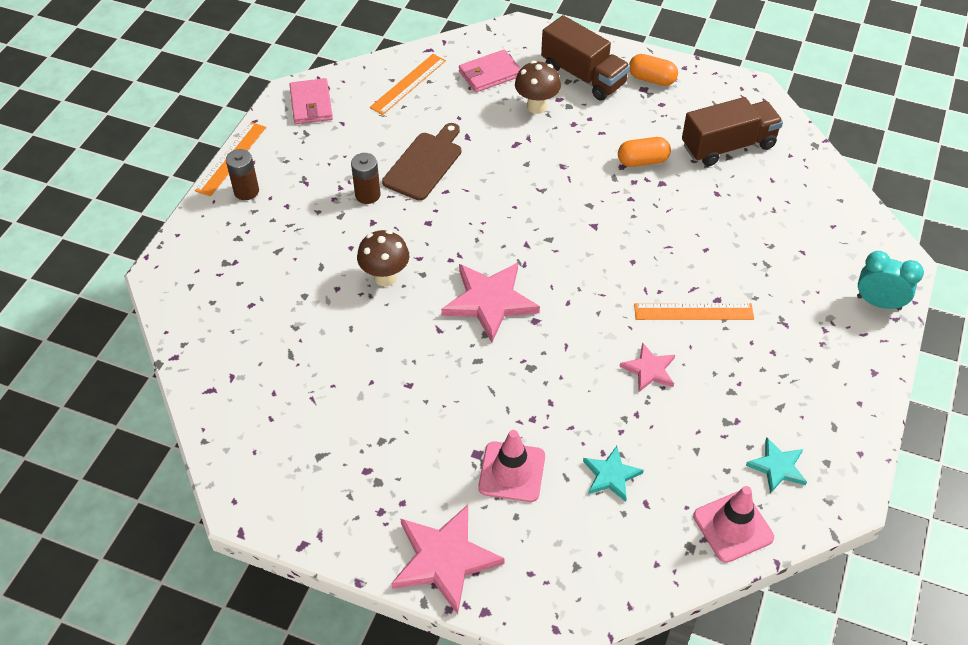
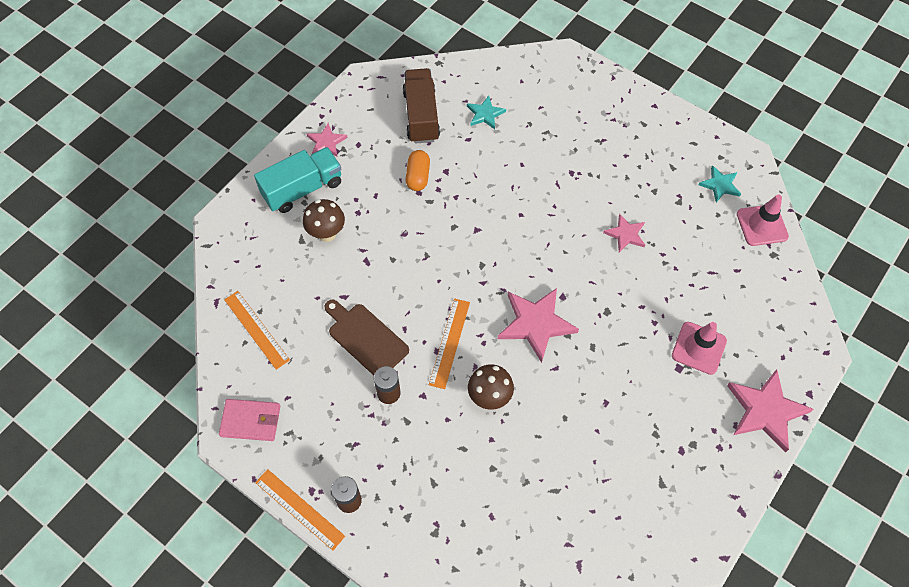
camera: 75 degrees left, 10 degrees up
(490, 74) = (270, 259): pink wallet -> none
(583, 76) = (302, 189): brown truck -> turquoise truck
(611, 475) = (711, 285): turquoise star -> turquoise star (485, 114)
(651, 79) = (326, 142): orange capsule -> pink star
(693, 312) = (579, 190): orange ruler -> orange ruler (449, 343)
(878, 303) = (597, 81): turquoise clock -> none

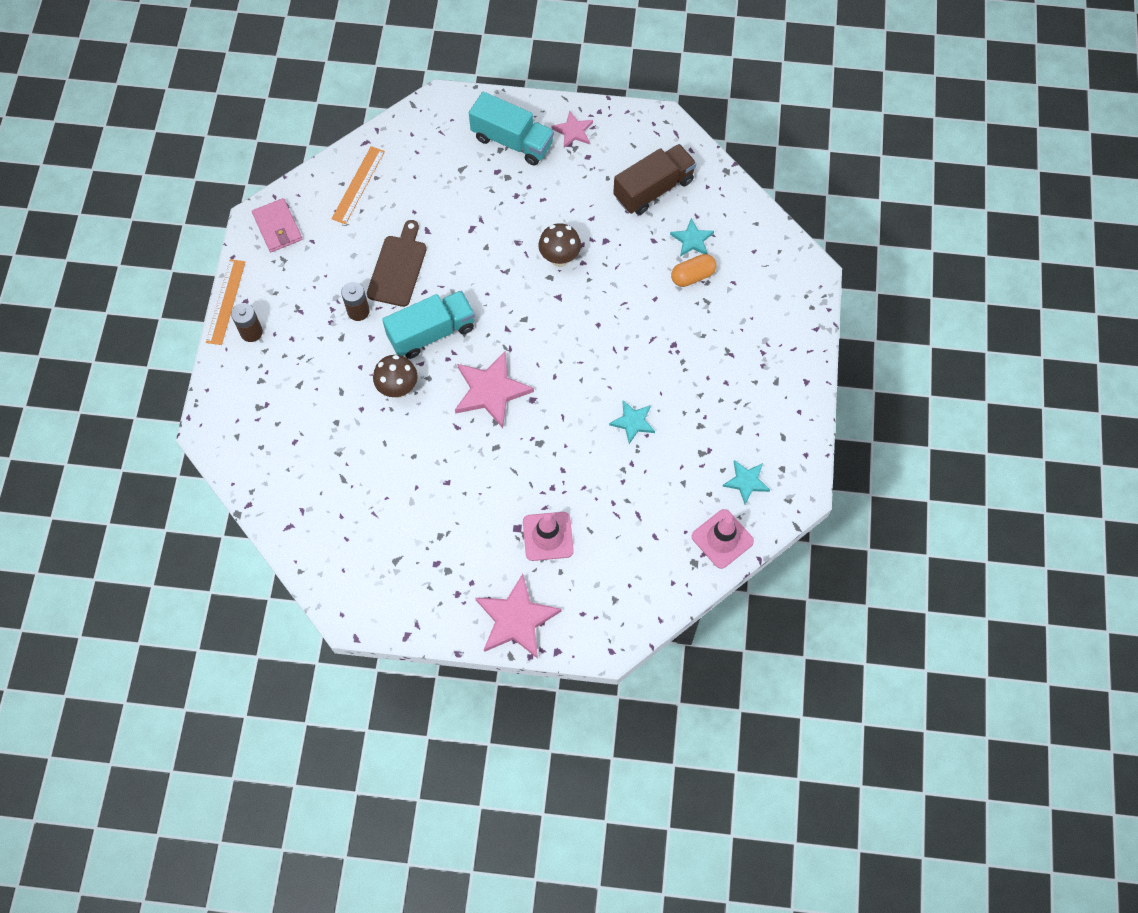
camera: 60 degrees right, 5 degrees up
(327, 234) = (479, 184): brown mushroom -> brown mushroom (559, 258)
(418, 176) = (584, 221): orange capsule -> orange capsule (692, 276)
(449, 343) = (431, 332): orange ruler -> turquoise truck
(625, 234) = (633, 422): pink star -> turquoise star

